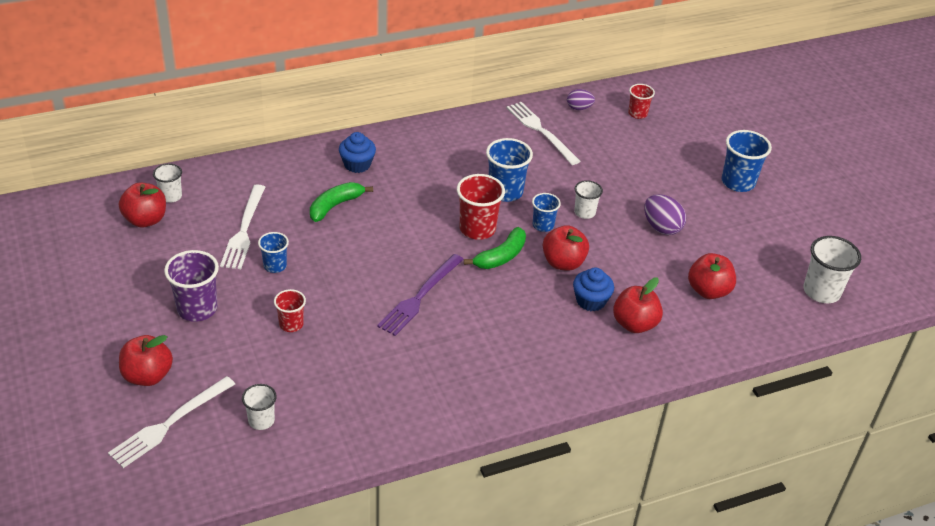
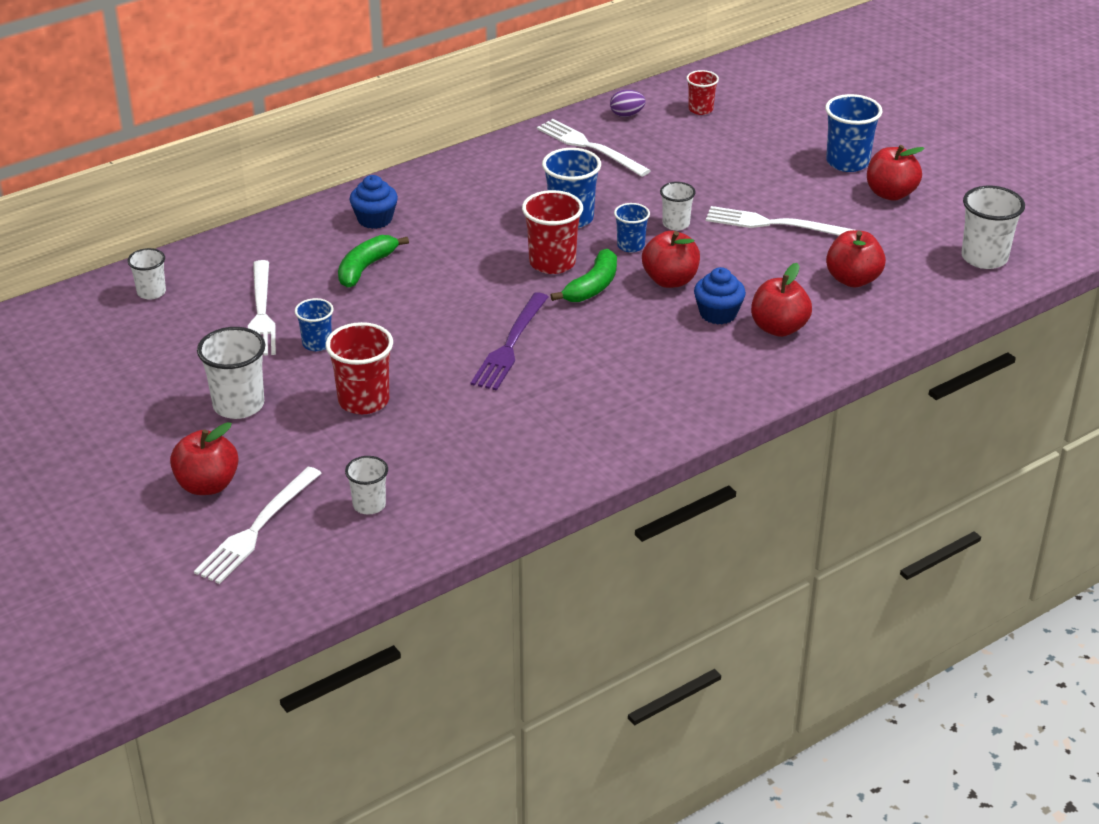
camera: 10 degrees left, 5 degrees down
(145, 220) = (130, 323): red apple -> red apple (890, 194)
(197, 309) = (238, 405): purple cup -> white cup
(291, 324) = (363, 401): red cup -> red cup, size x1.66
(661, 227) = (774, 224): purple egg -> white fork

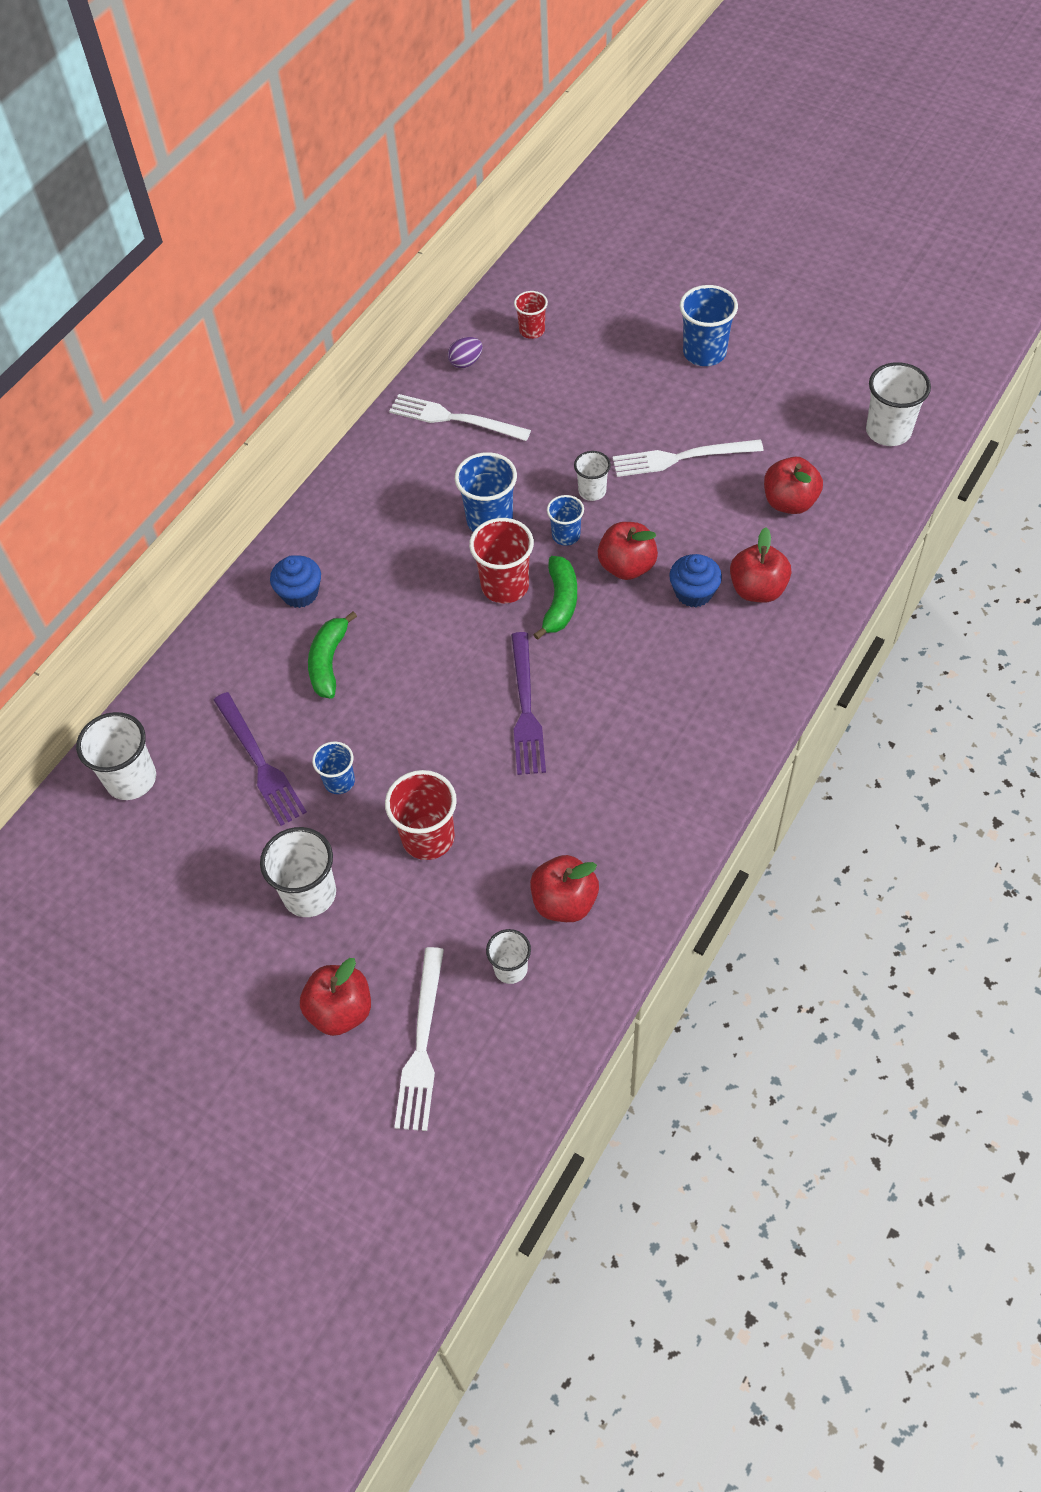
camera: 20 degrees left, 20 degrees up
(151, 292) = (131, 779): white cup -> white cup, size x1.66
(261, 312) = (259, 762): white fork -> purple fork
(890, 194) = (764, 379): red apple -> red apple (564, 902)

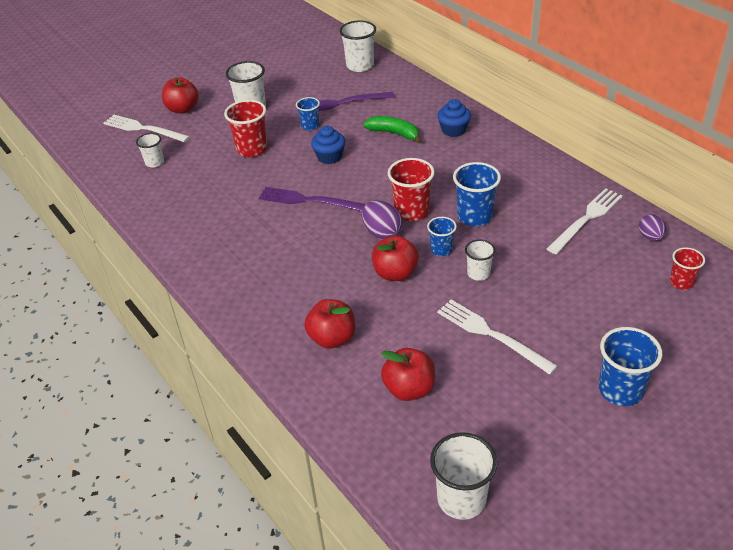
camera: 110 degrees right, 15 degrees down
(560, 602) = (382, 233): green banana -> purple egg
(564, 902) = (173, 188): red apple -> none
(681, 458) = (491, 334): white fork -> white fork turned 60 degrees counterclockwise
(694, 592) = (351, 302): blue cupcake -> blue cupcake (329, 157)

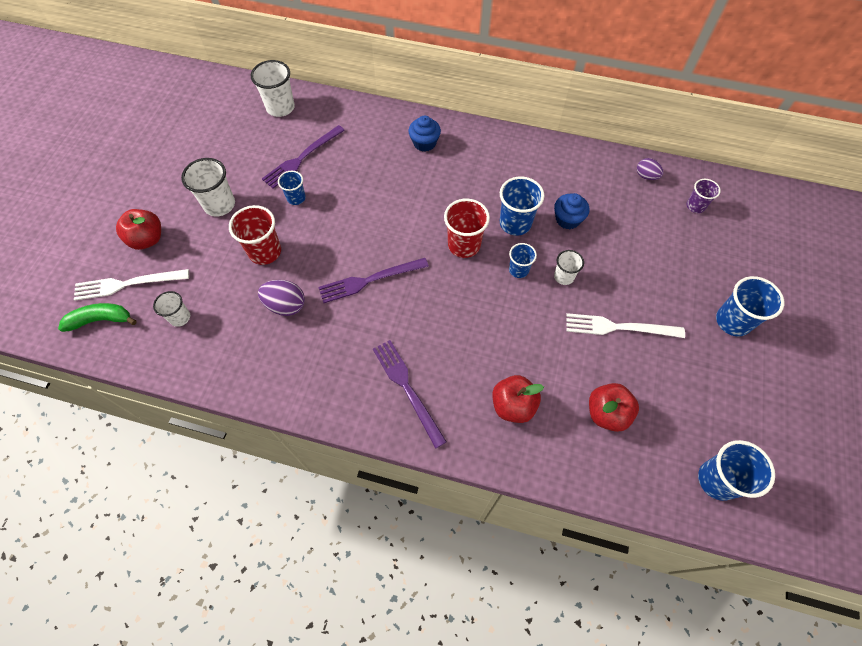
camera: 40 degrees left, 20 degrees up
(261, 282) = (407, 388): none -> purple fork
(329, 157) = (345, 224): blue cupcake -> blue cupcake (567, 219)
(382, 233) = (460, 279): purple egg -> purple egg (285, 305)
(394, 133) = (379, 170): green banana -> green banana (101, 320)
(395, 273) = (504, 313): red apple -> none
(461, 499) = (717, 480): white cup -> blue cup
(586, 219) = (593, 182): white fork -> none
(681, 282) = (695, 206): red cup -> purple cup

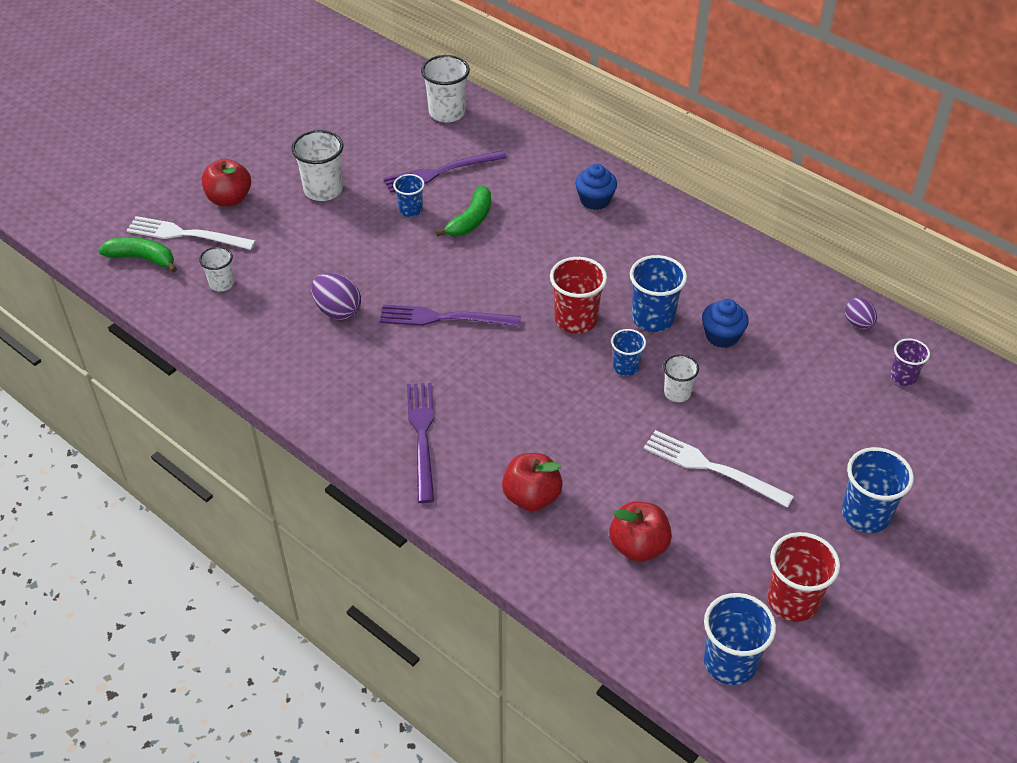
camera: 25 degrees right, 15 degrees down
(265, 252) = (345, 251): red cup -> red cup (792, 601)
(345, 190) = (471, 220): none -> green banana

